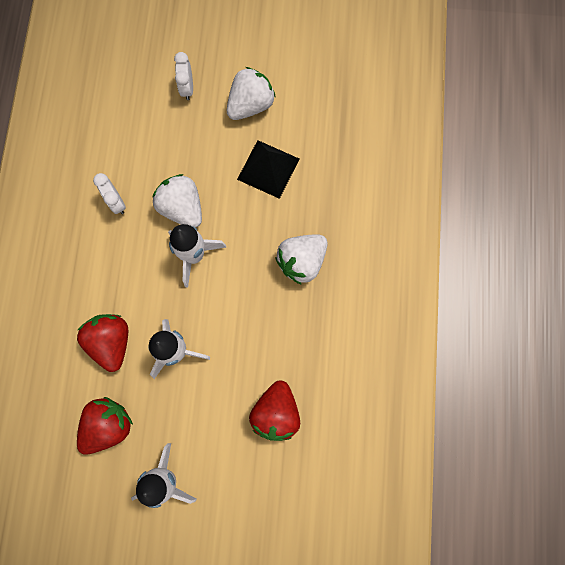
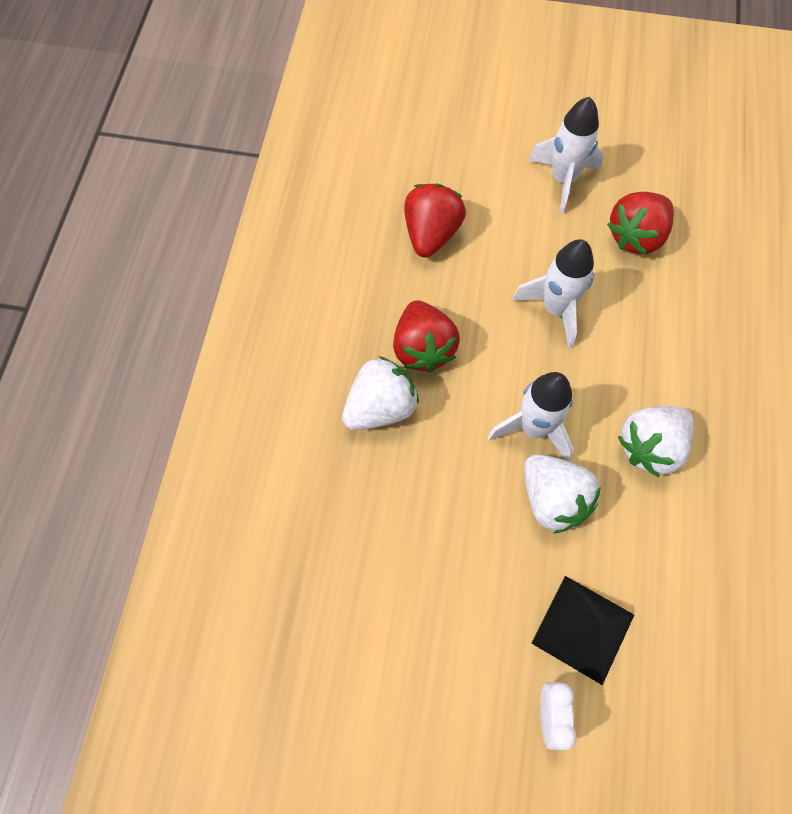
camera: 175 degrees left, 10 degrees down
(111, 342) = (642, 326): red strawberry -> red strawberry (423, 348)
(116, 202) = (655, 517): white clock -> none
(250, 105) = (440, 671): white strawberry -> white strawberry (650, 446)
(268, 169) = (418, 552): black pyramid -> black pyramid (583, 629)

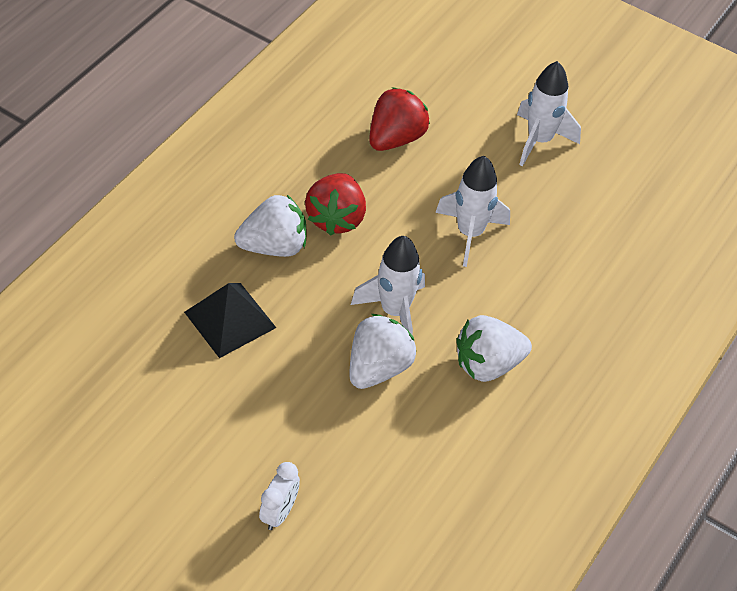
camera: 20 degrees right, 15 degrees down
(553, 500) = (378, 368): white strawberry -> white strawberry turned 135 degrees counterclockwise
(583, 629) = (345, 467): black pyramid -> black pyramid (230, 320)
(636, 236) = (578, 207): red strawberry -> none

